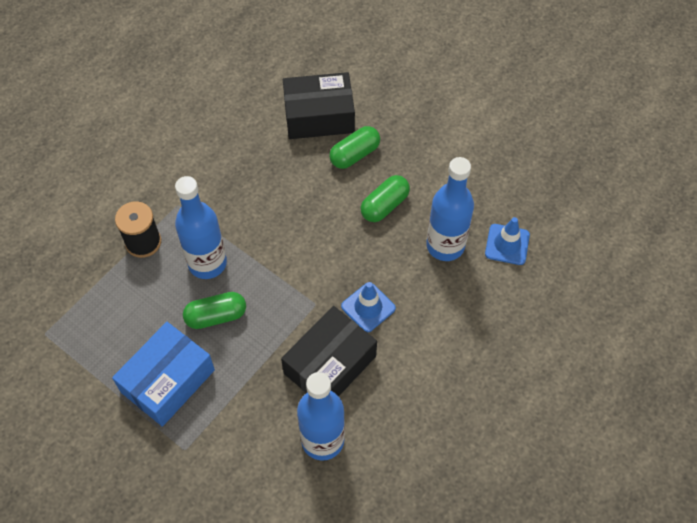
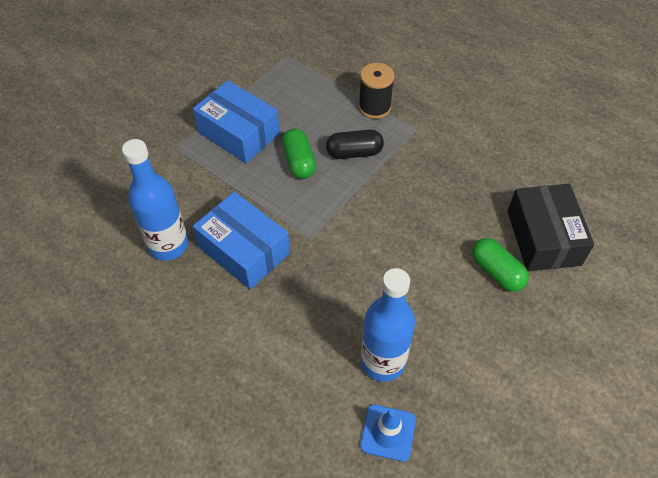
camera: 90 degrees right, 5 degrees down
(207, 263) = (354, 153): blue bottle -> black capsule
(330, 365) = (244, 250): black box -> blue box
(368, 307) = (305, 283): blue traffic cone -> none
(384, 205) = (432, 300): green capsule -> none

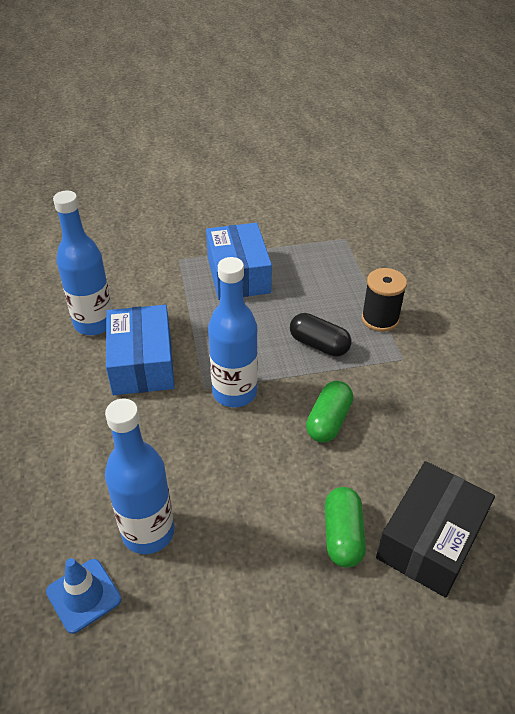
camera: 40 degrees right, 10 degrees down
(299, 162) = (262, 324): green capsule -> green capsule (328, 421)
(334, 226) = (234, 392): none -> blue bottle

